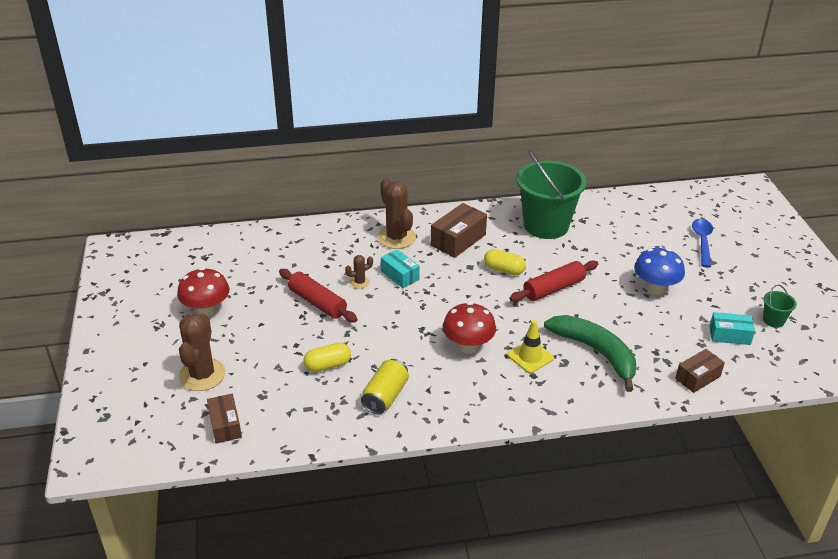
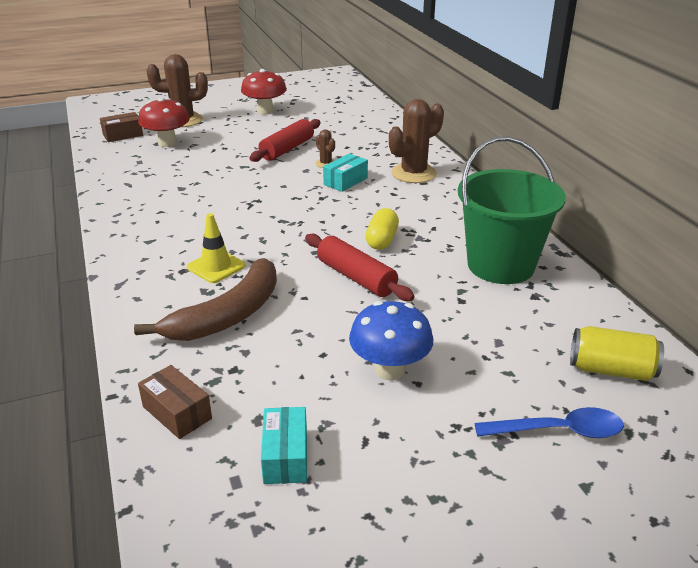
camera: 80 degrees right, 5 degrees down
(328, 365) = (196, 163): yellow capsule -> none
(385, 396) = (152, 192): yellow can -> yellow can (611, 370)
(458, 240) = (429, 207): brown box -> none
(468, 346) = (231, 227): red mushroom -> red mushroom (167, 143)
(596, 352) = (228, 315): green banana -> brown banana
(773, 320) = (342, 526): green bucket -> none

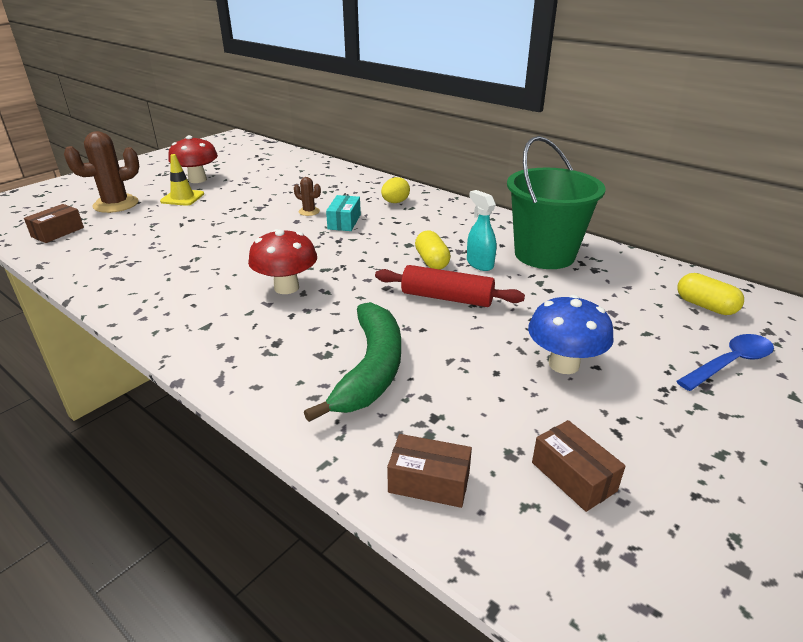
camera: 30 degrees left, 0 degrees up
(167, 143) = (121, 229): red mushroom -> red mushroom (286, 287)
(216, 266) = (307, 329): yellow traffic cone -> yellow traffic cone (182, 198)
(228, 315) = (371, 369): brown banana -> green banana
(285, 456) = (573, 476): turquoise box -> brown box
(287, 149) = (257, 207): red rolling pin -> none
(413, 173) = (395, 202): brown cactus -> yellow egg
(423, 255) = (479, 264): none -> turquoise spray bottle
(611, 370) = (705, 306): yellow can -> yellow capsule

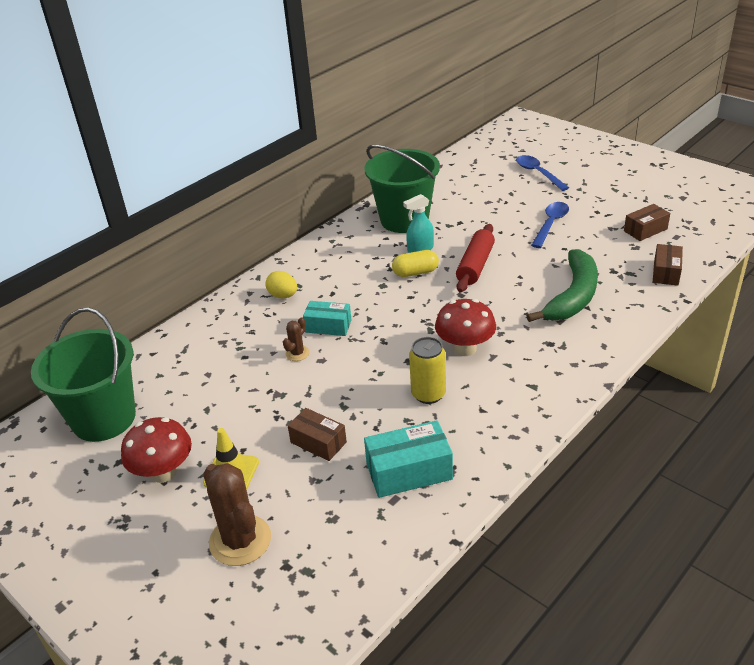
camera: 85 degrees left, 5 degrees up
(58, 232) = (330, 574): brown box -> brown box (318, 442)
(132, 259) = (409, 471): none -> turquoise box
(225, 267) = (428, 394): none -> yellow can
(262, 160) = (104, 418): none -> green bucket
(371, 369) = (573, 296): green banana -> green banana turned 105 degrees clockwise
(563, 364) = (550, 224): blue mushroom -> blue spoon
(705, 306) = (476, 170): yellow capsule -> none

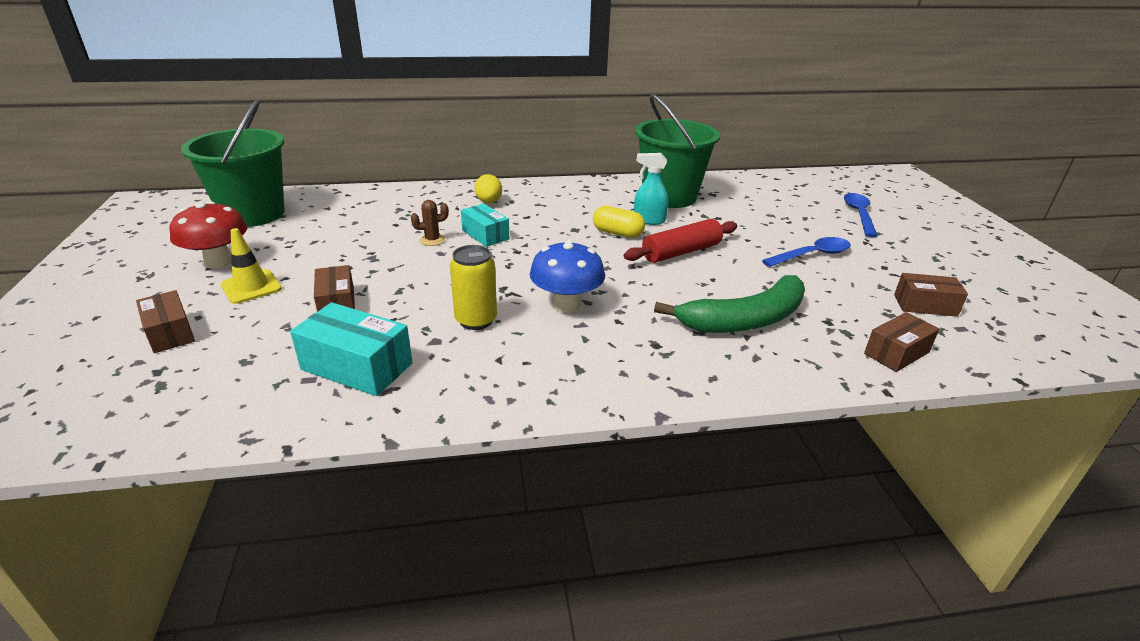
camera: 35 degrees right, 5 degrees down
(240, 540) = (170, 333): brown cactus -> brown box
(465, 348) = (566, 305): red mushroom -> blue mushroom

